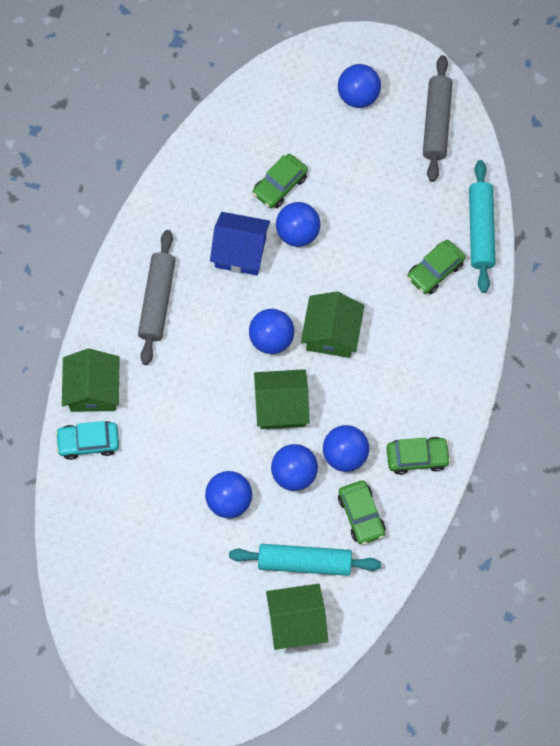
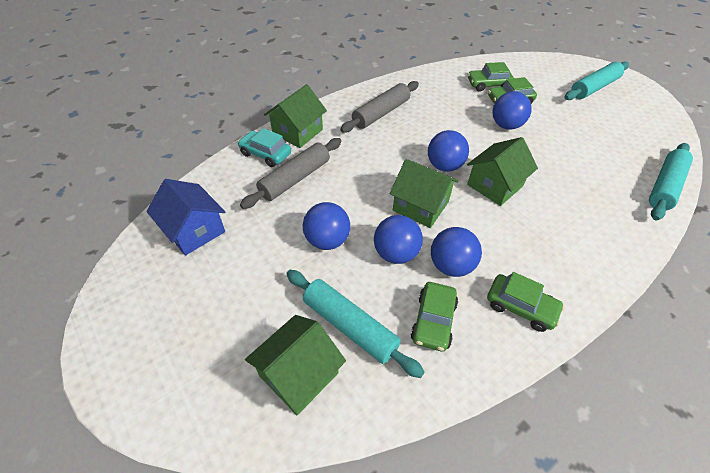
camera: 35 degrees right, 20 degrees down
(240, 252) = (457, 117): blue house -> blue house (194, 230)
(296, 621) = (299, 374): green house -> green house turned 75 degrees counterclockwise
(358, 96) = (593, 88): blue ball -> turquoise rolling pin
(435, 270) = (609, 191): green car -> green car (488, 85)
(436, 123) = (650, 120): grey rolling pin -> grey rolling pin (295, 179)

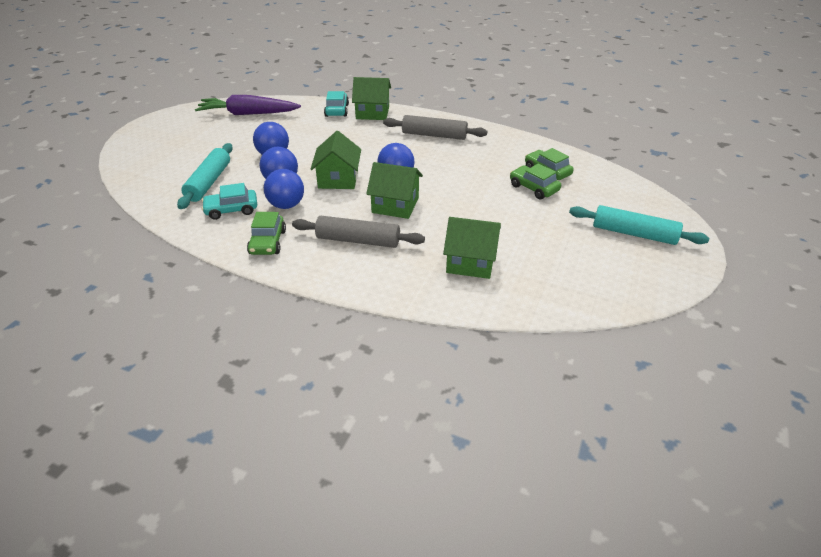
camera: 60 degrees right, 10 degrees down
(194, 230) = (248, 114): blue house -> purple carrot
(295, 179) = (321, 127): grey rolling pin -> grey rolling pin (358, 240)
(299, 374) = (166, 177): green house -> green house (470, 262)
(433, 321) = (231, 210): green car -> turquoise car
(506, 125) = (489, 194): blue ball -> none
(664, 186) = (495, 302): turquoise rolling pin -> none

